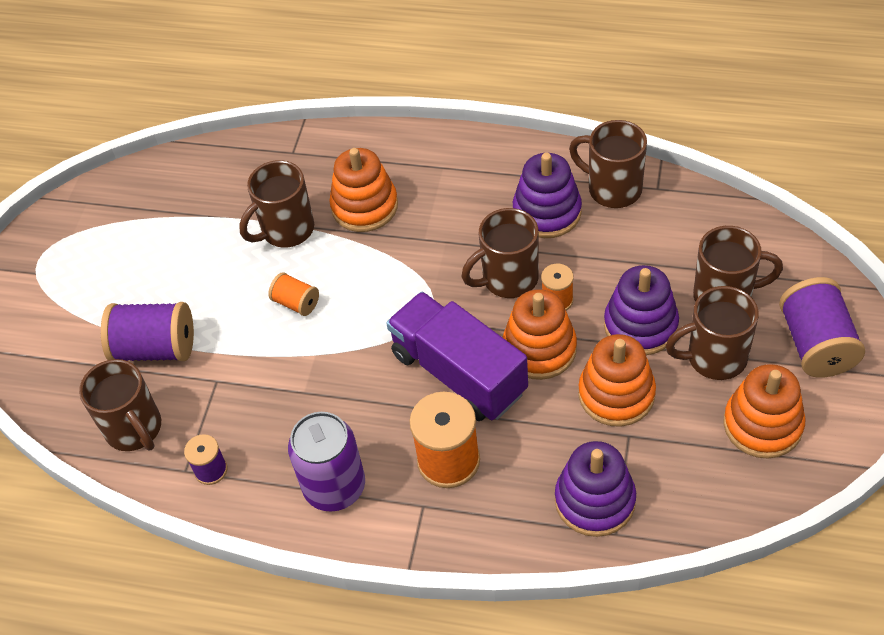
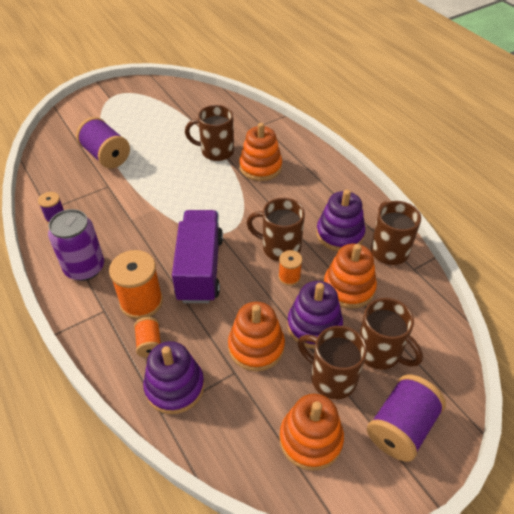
camera: 40 degrees right, 5 degrees down
(134, 429) = (56, 178): brown mug -> none
(296, 303) = (179, 182): orange spool -> orange spool (149, 343)
(539, 349) = (250, 291): orange stacking toy -> orange stacking toy (348, 288)

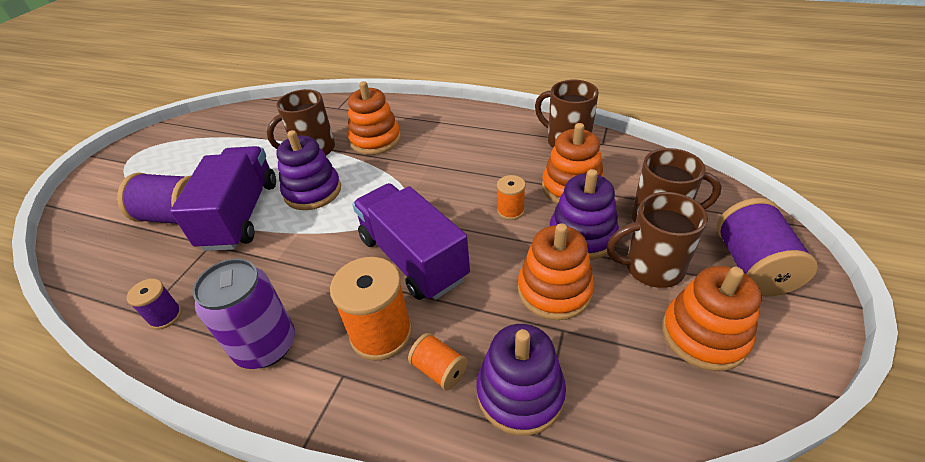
camera: 35 degrees left, 5 degrees down
(138, 176) = (241, 215): none -> purple truck
(280, 248) = (472, 193): brown mug -> none
(340, 234) = (512, 152): purple stacking toy -> purple stacking toy (313, 191)

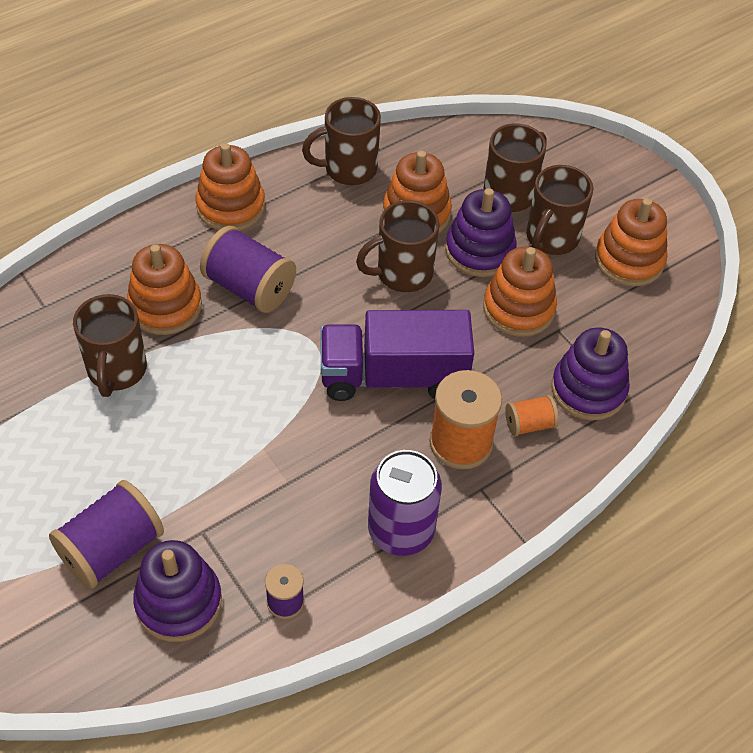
camera: 60 degrees left, 10 degrees up
(241, 215) = (176, 486): purple truck -> none
(313, 191) = (203, 406): purple stacking toy -> purple stacking toy (179, 602)
(475, 121) = (231, 207): none -> orange stacking toy
(510, 211) = (402, 274): orange spool -> brown mug
(752, 266) = (600, 186): purple spool -> purple spool (249, 287)

